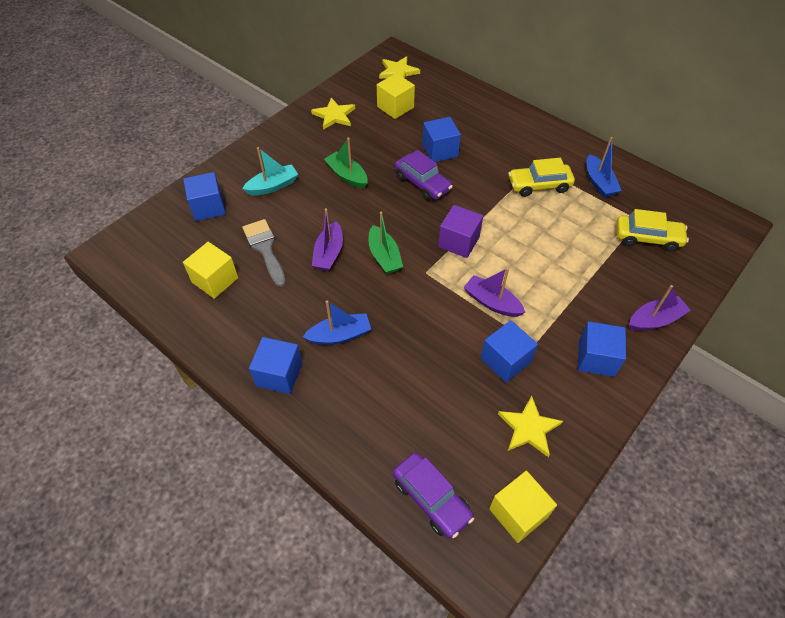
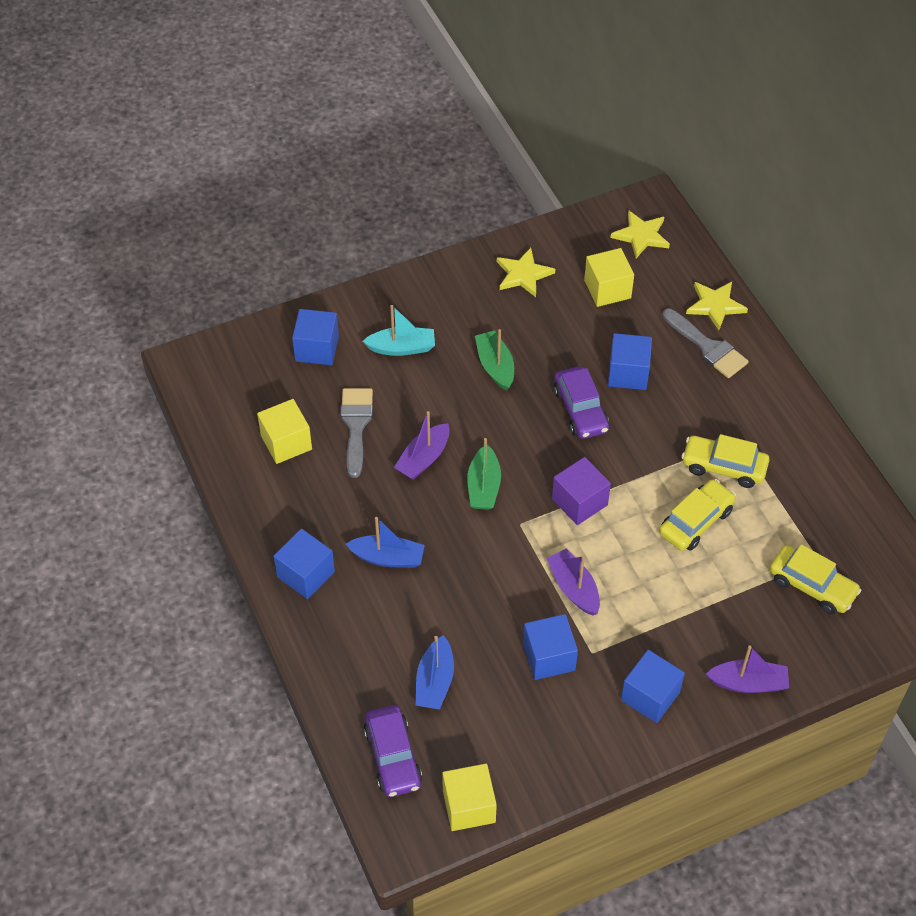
camera: 25 degrees right, 0 degrees up
(480, 119) = (707, 347): none -> grey brush
(529, 428) = (530, 734): yellow star -> yellow star (715, 305)
(545, 225) = (695, 521): none -> yellow car
(599, 182) = (803, 492): blue boat -> blue boat (435, 681)

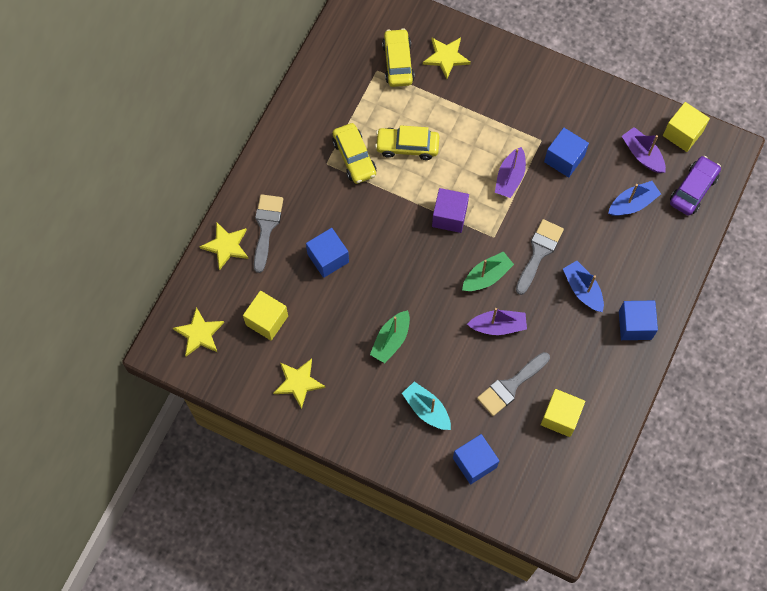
camera: 130 degrees left, 15 degrees up
(465, 550) = (539, 252): none -> grey brush
(580, 410) = (381, 264): purple car -> none
(650, 696) = (540, 94): blue cube -> none
(748, 683) = (488, 55): purple boat -> purple boat (642, 154)
(780, 637) = (446, 57): none -> yellow star

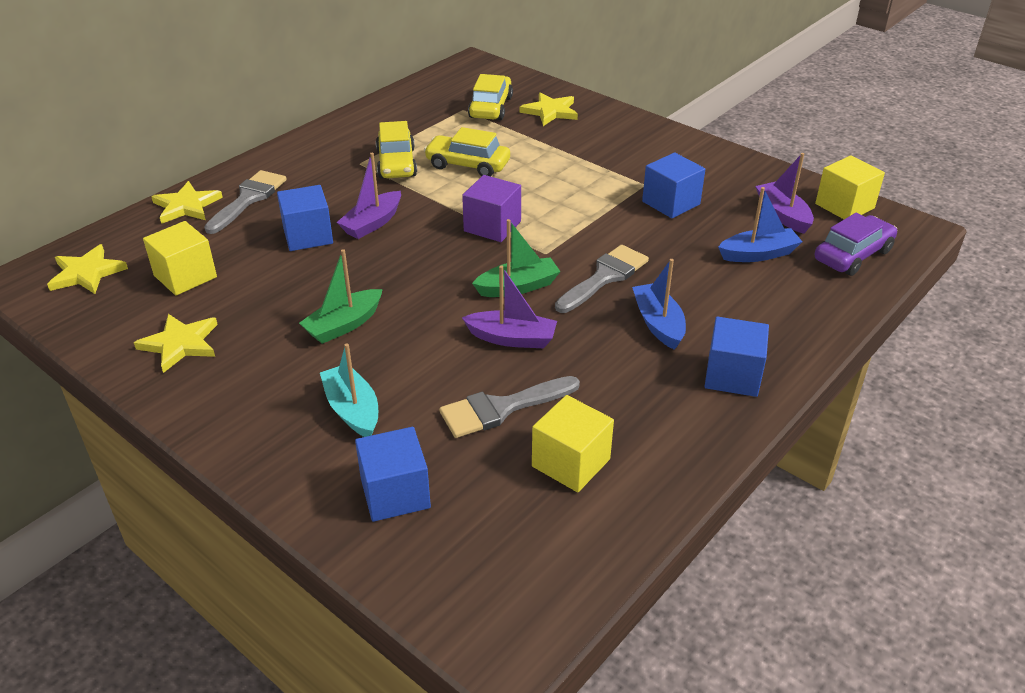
camera: 15 degrees right, 30 degrees down
(510, 177) = (590, 207): purple boat -> purple boat (372, 223)

